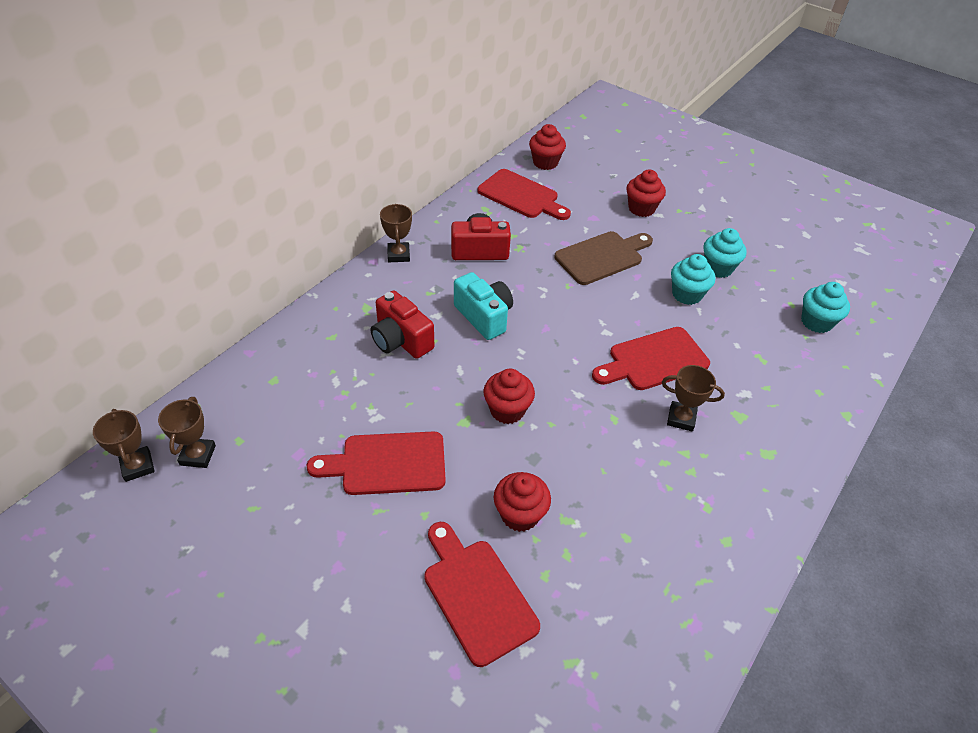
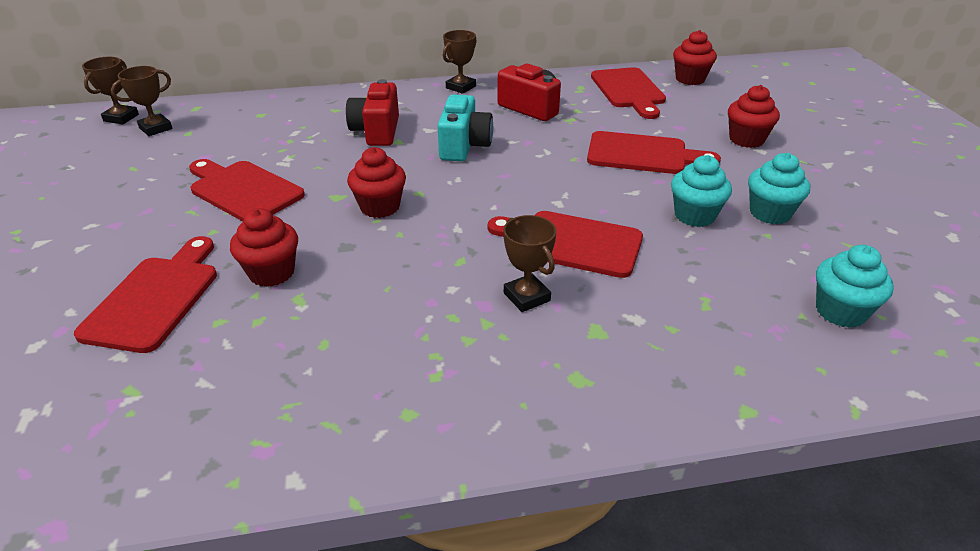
camera: 45 degrees right, 10 degrees down
(602, 257) = (643, 154): brown cutting board -> red cutting board

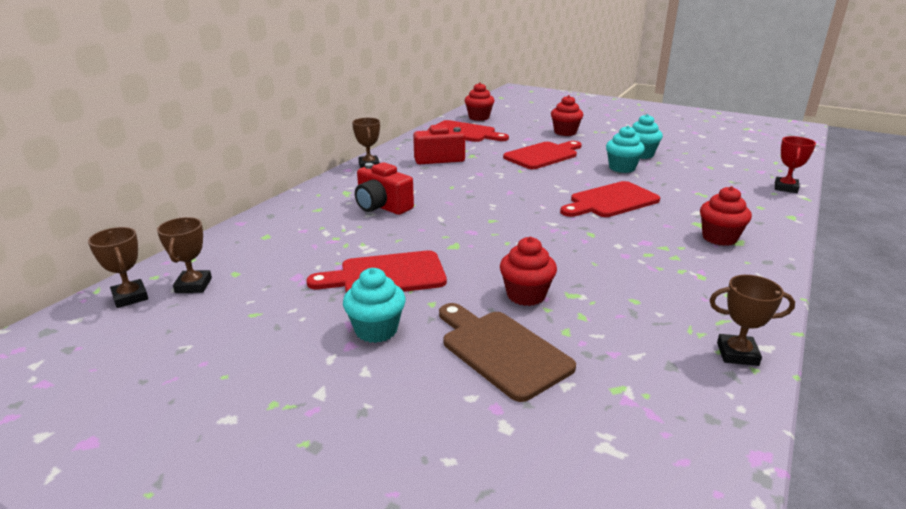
camera: 50 degrees left, 10 degrees down
(155, 298) = (501, 350): red cutting board -> brown cutting board
(380, 207) = (491, 236): red cupcake -> red cupcake (719, 238)
(464, 146) = (453, 190): turquoise camera -> none
(526, 297) = (650, 229): brown trophy -> brown trophy (737, 354)
(840, 311) = (735, 174): turquoise cupcake -> turquoise cupcake (376, 330)
(865, 377) = (785, 188): none -> red trophy

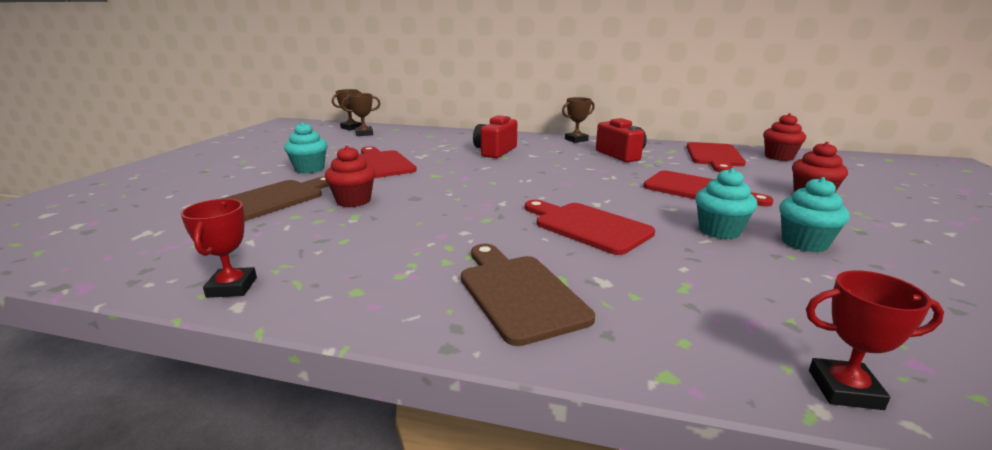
camera: 75 degrees right, 5 degrees down
(719, 238) = (518, 293): red cupcake -> brown cutting board
(737, 354) = (232, 287): brown trophy -> red trophy

